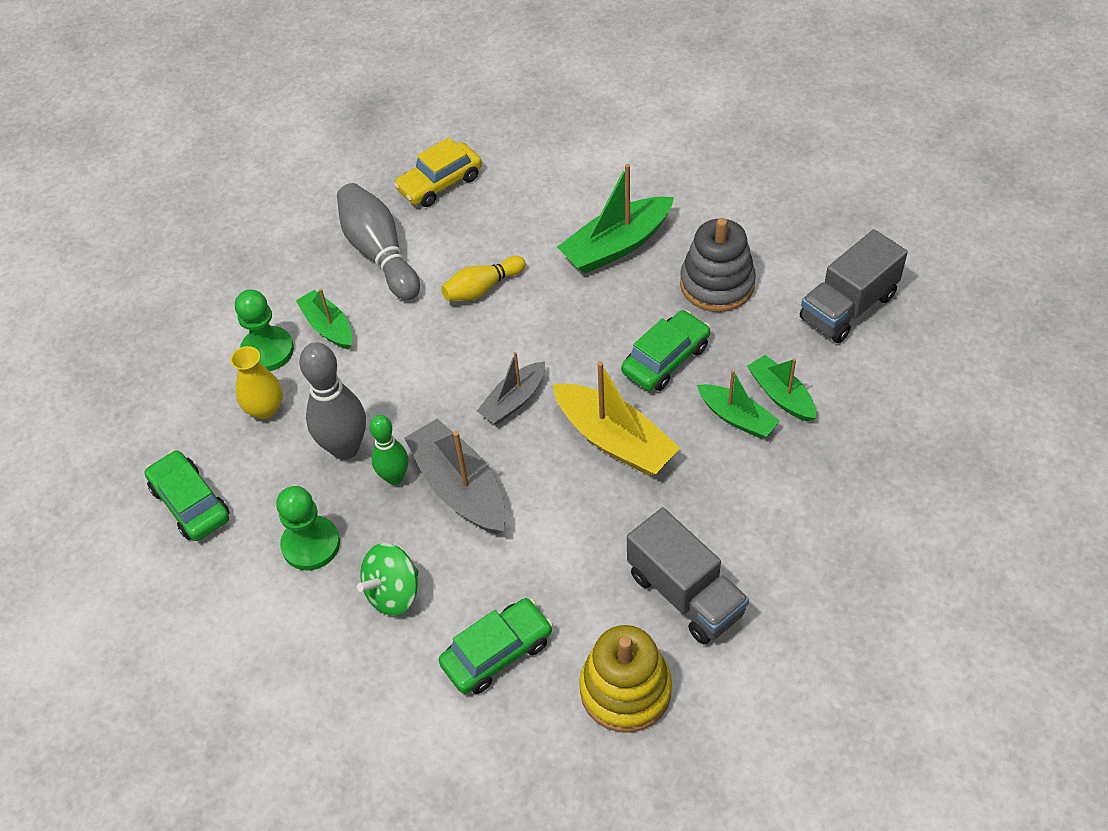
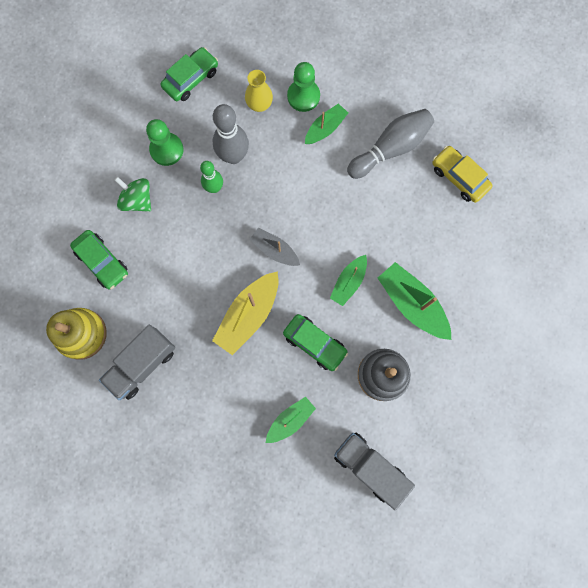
camera: 80 degrees right, 25 degrees up
(460, 488) = (209, 226): grey boat -> none
(482, 288) = (365, 219): yellow bowling pin -> none
(737, 418) = (270, 391): green boat -> green boat (348, 282)

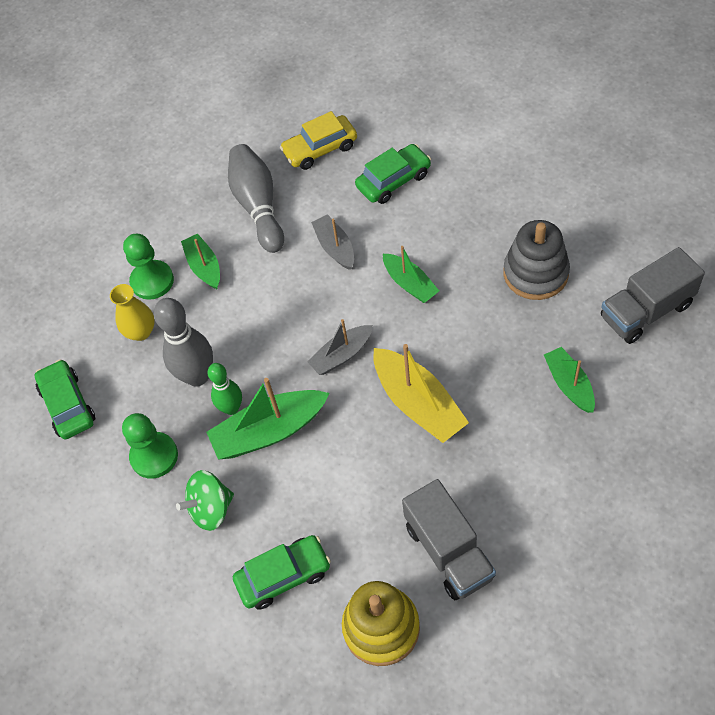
camera: 65 degrees left, 20 degrees down
(315, 343) = (477, 336): green car -> green car (393, 180)
(367, 217) = (335, 247): none -> grey boat
(412, 304) = (456, 226): green boat -> green boat (269, 431)

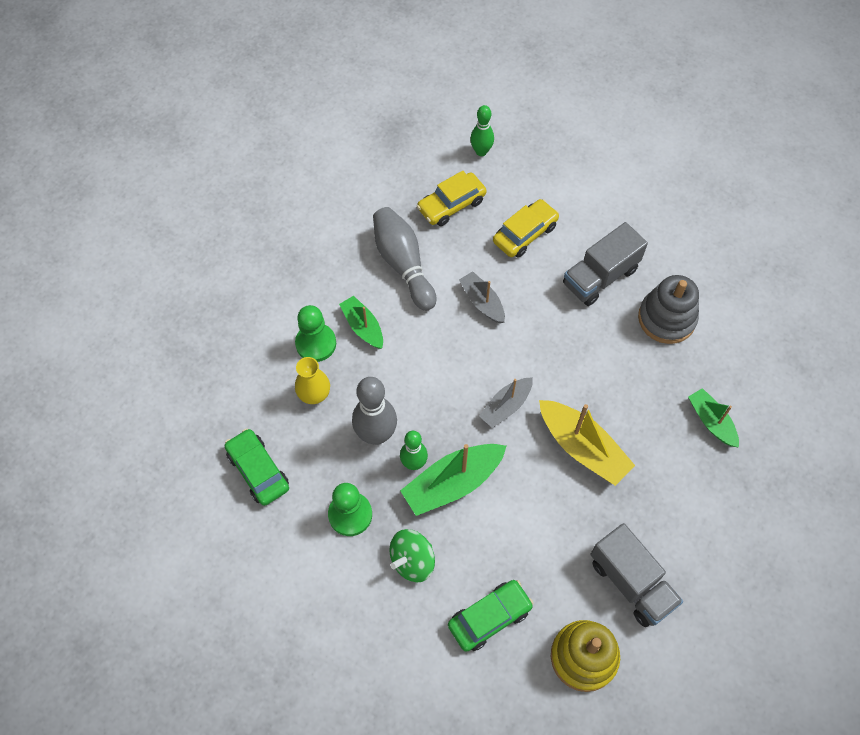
camera: 15 degrees left, 5 degrees up
(361, 97) = (481, 151): none -> green bowling pin
(393, 180) = (525, 234): green car -> yellow car
(410, 284) = (556, 334): green boat -> none
(646, 311) = (767, 349): grey truck -> grey truck (600, 277)

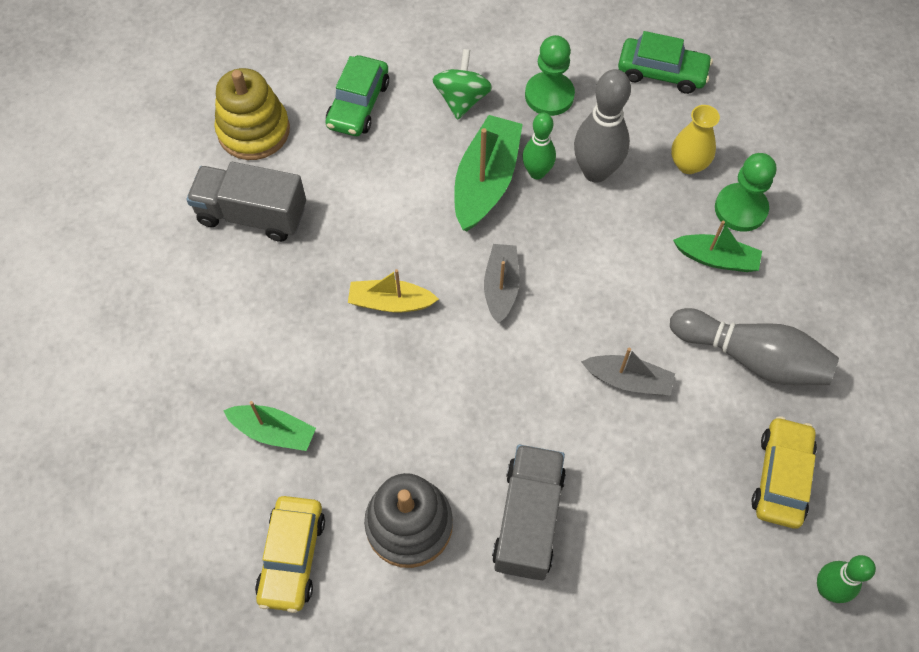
camera: 140 degrees right, 0 degrees up
(525, 234) = (663, 507): yellow car -> yellow car (292, 557)
(582, 448) = (390, 302): yellow boat -> yellow boat, size x0.62

